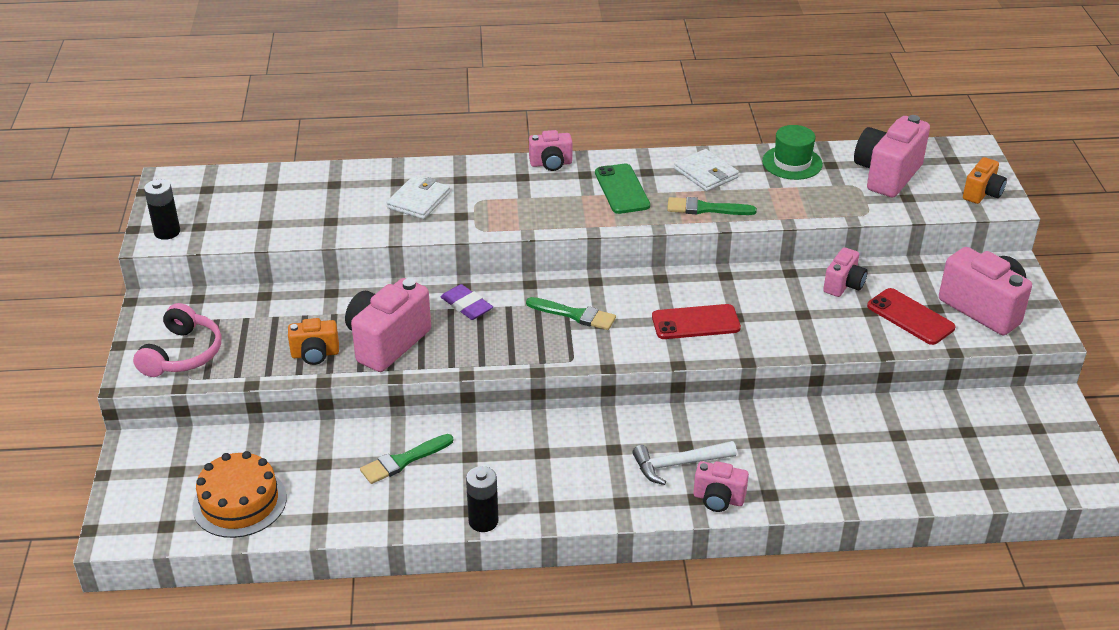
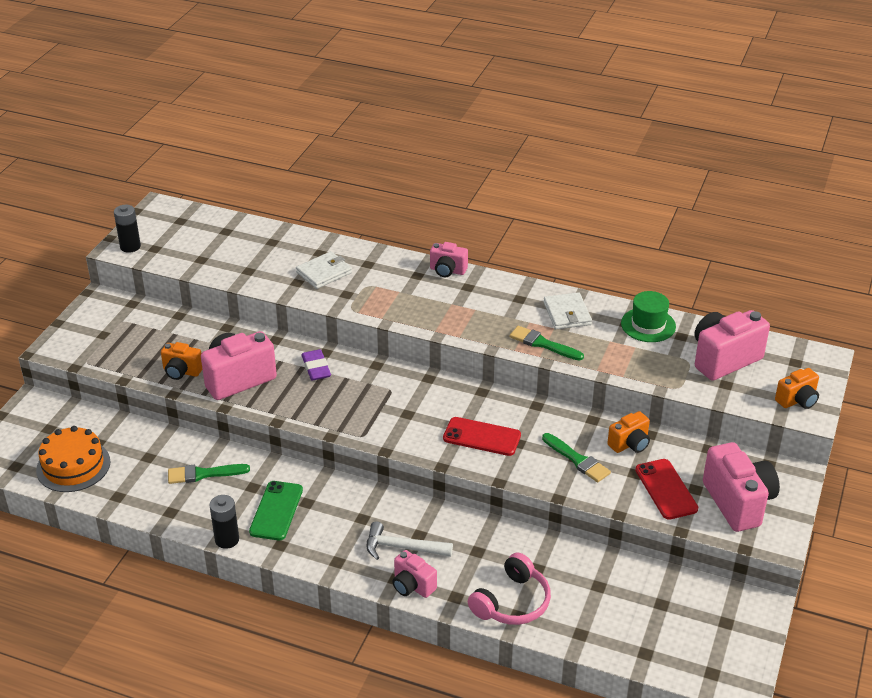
camera: 25 degrees right, 0 degrees up
(182, 354) = (94, 343): pink headphones -> pink headphones (512, 602)
(575, 315) = (392, 401): green brush -> green brush (577, 460)
(621, 189) = (487, 308): green phone -> green phone (276, 511)
(843, 285) = (630, 444): pink camera -> orange camera

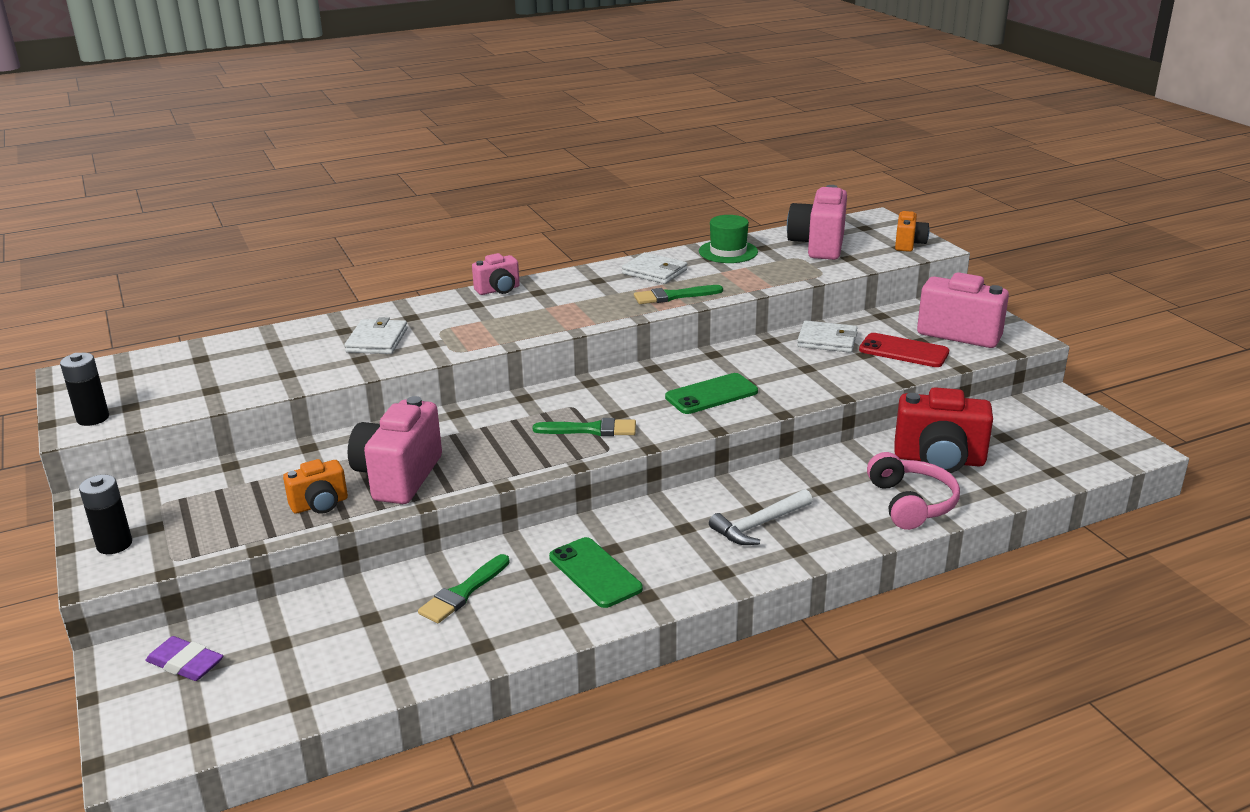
camera: 45 degrees left, 10 degrees down
(73, 466) = (285, 682): orange cake -> none
(227, 539) = (587, 627): black battery -> black battery (114, 544)
(316, 368) = (468, 428): purple eraser -> purple eraser (185, 663)
(412, 586) = (819, 545): pink camera -> none
(482, 437) = (711, 394): red phone -> green phone
(577, 460) = (811, 368): green brush -> green brush (591, 430)
(585, 588) = (939, 460): none -> red camera
(630, 444) = (827, 340): orange camera -> white wallet

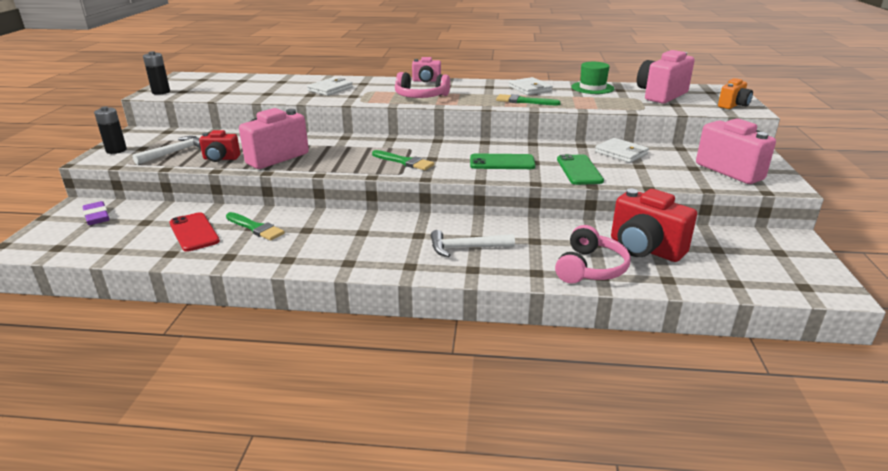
camera: 30 degrees right, 0 degrees up
(226, 517) = (175, 152): none -> white hammer
(320, 505) = (221, 159): orange camera -> red camera
(463, 592) = (256, 228): green brush -> green brush turned 120 degrees counterclockwise
(529, 321) = (420, 96): none -> pink headphones
(595, 573) = (335, 241): green phone -> green phone (579, 170)
(903, 351) = (672, 170): red phone -> red phone (194, 232)

